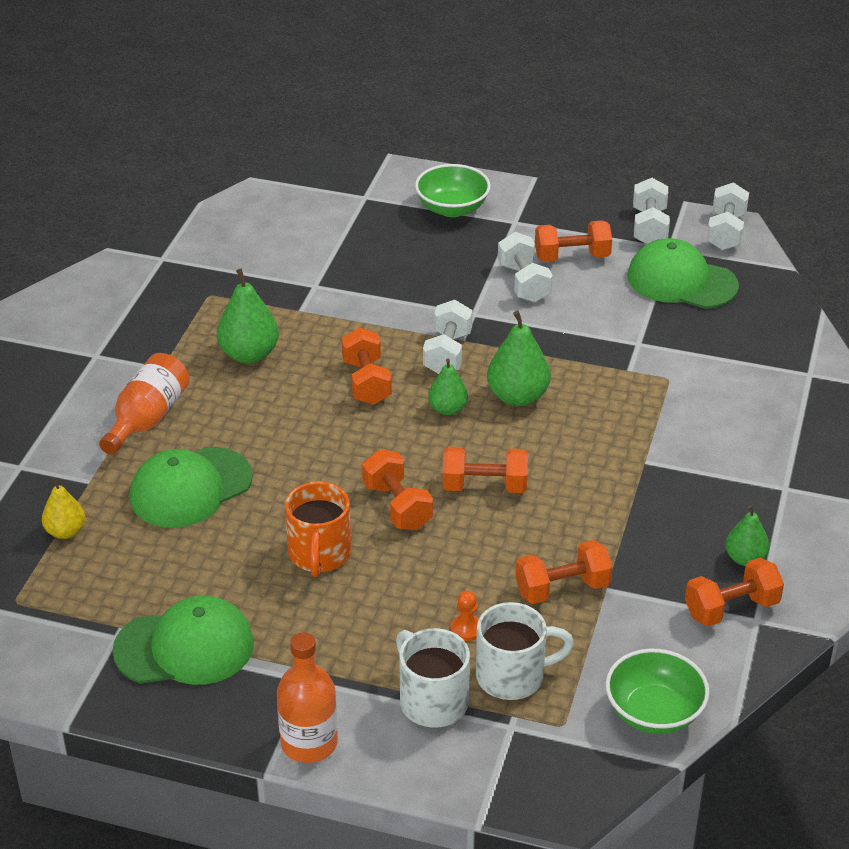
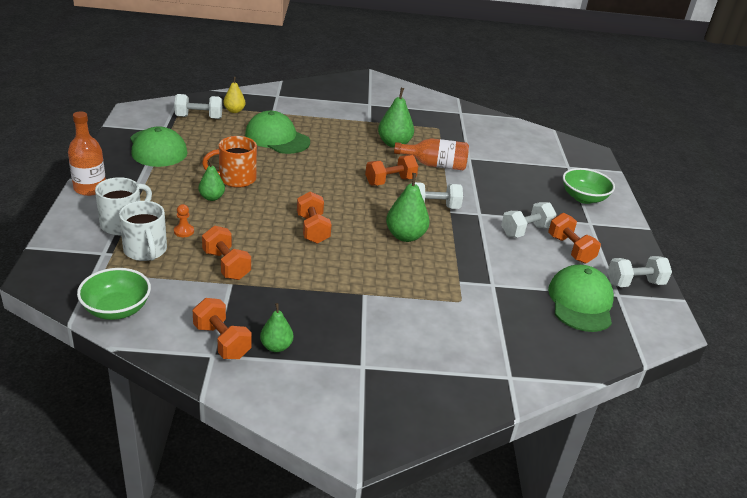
camera: 70 degrees right, 5 degrees down
(147, 419) = (326, 122): orange bottle -> orange bottle (435, 165)
(397, 506) = (284, 200): orange dumbbell -> none
(447, 409) = (379, 211): green pear -> green pear (212, 197)
(726, 232) = (662, 323): white dumbbell -> white dumbbell (199, 117)

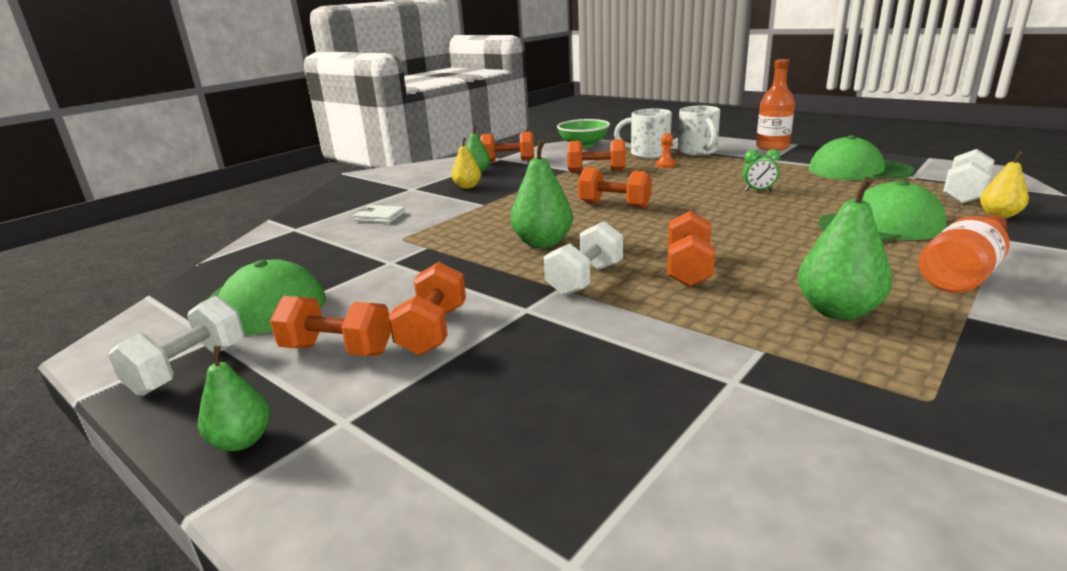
camera: 135 degrees right, 10 degrees down
(212, 197) = (722, 178): green pear -> green pear (242, 441)
(235, 179) = (758, 191): orange mug -> green clock
(329, 327) = (467, 187): none -> yellow pear
(435, 165) = (721, 325): orange bottle -> orange bottle (963, 273)
(441, 340) = (379, 217): none -> white wallet
(526, 231) = (433, 331): white dumbbell -> orange dumbbell
(583, 198) = (414, 476): green bowl -> none

